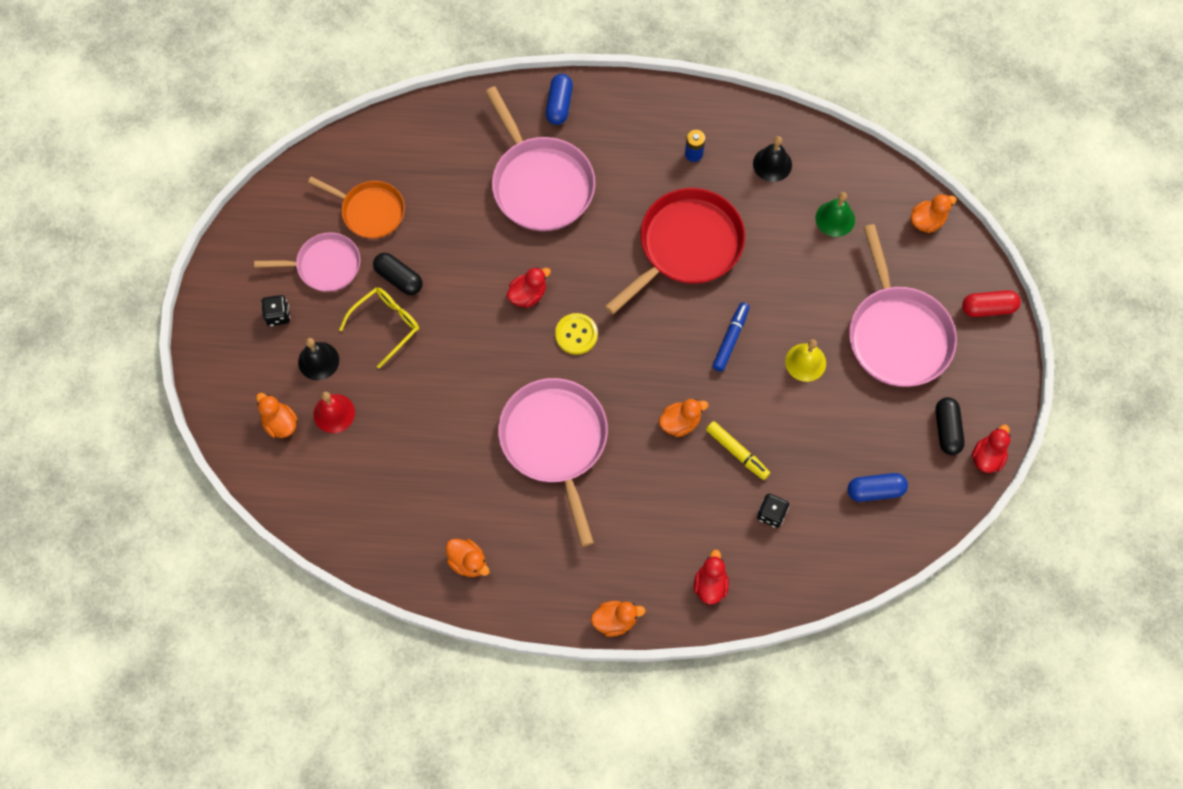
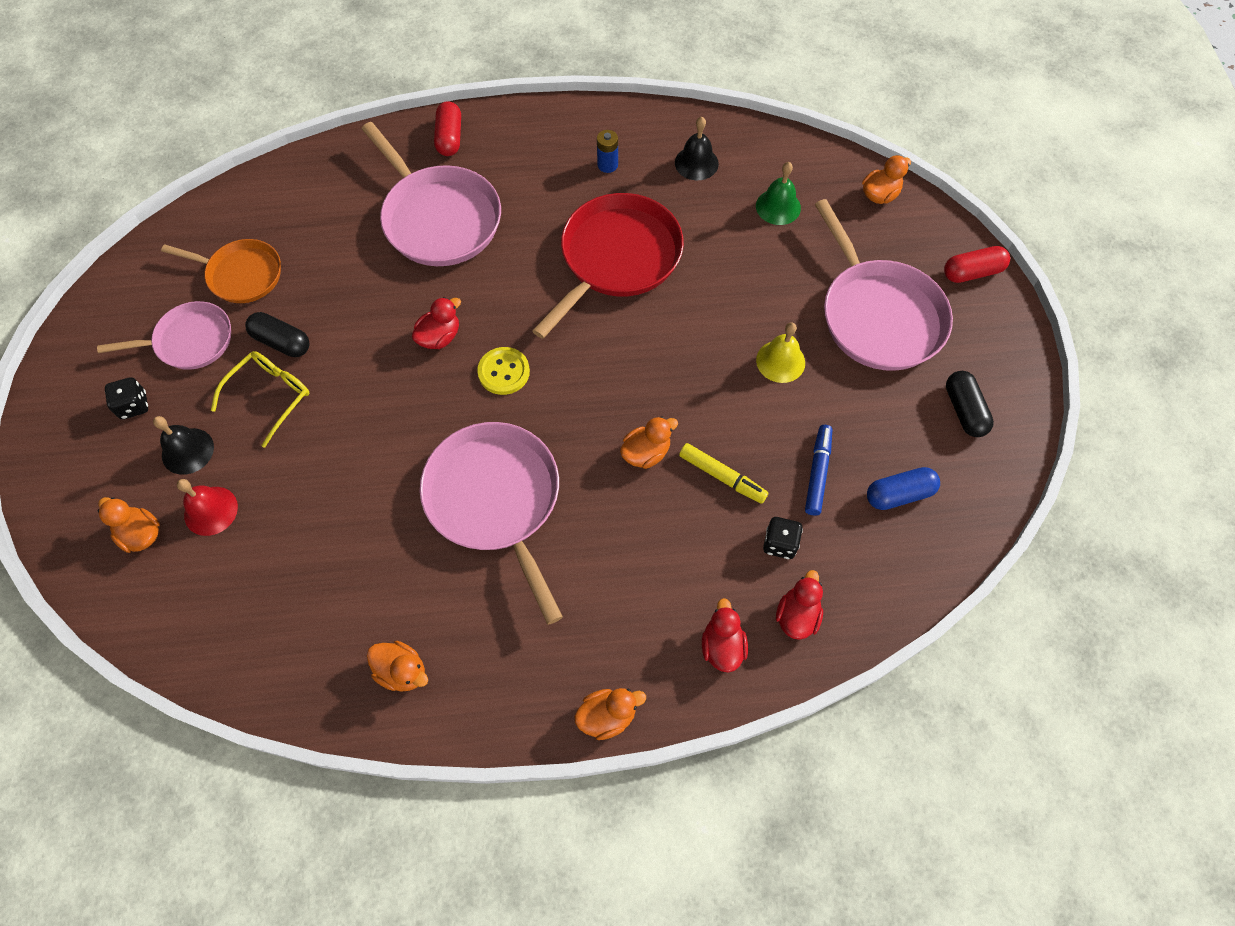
camera: 10 degrees left, 5 degrees down
(559, 105) = (449, 138): blue capsule -> red capsule
(730, 339) = (687, 350): blue marker -> blue marker (817, 473)
(987, 457) = (1019, 433): red duck -> red duck (797, 616)

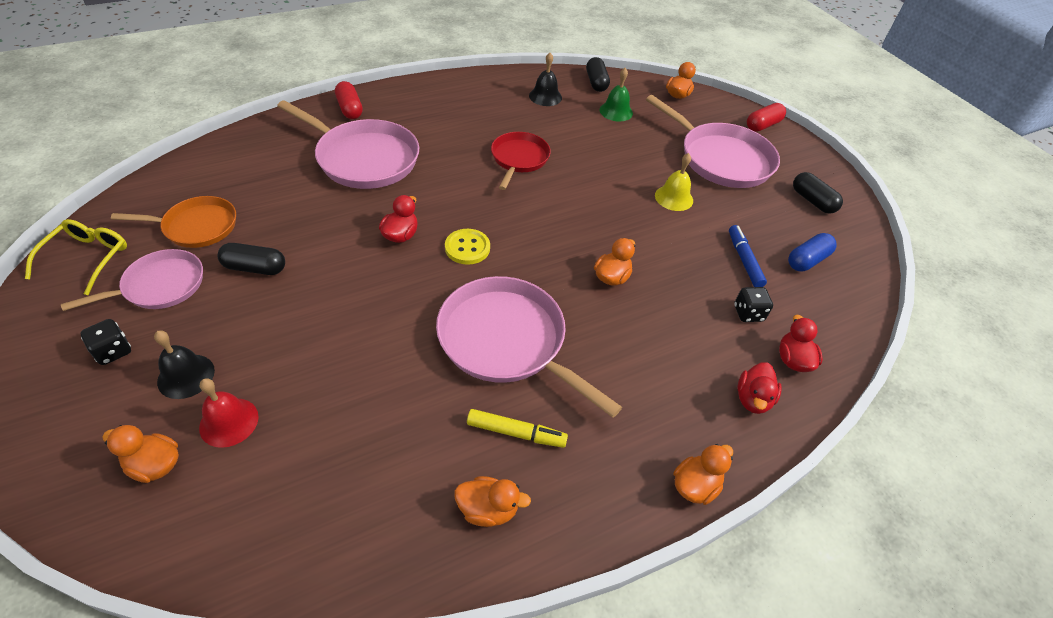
camera: 25 degrees left, 15 degrees down
(270, 396) = (258, 311): yellow glasses -> yellow glasses (87, 258)
(607, 165) = (481, 107): blue battery -> none
(617, 258) = (519, 159): red pan -> red pan, size x0.61
(721, 476) = (678, 279): yellow marker -> yellow marker (515, 432)
(722, 646) = (752, 399): red duck -> red duck turned 135 degrees counterclockwise
(776, 151) = (596, 82): none -> black capsule

